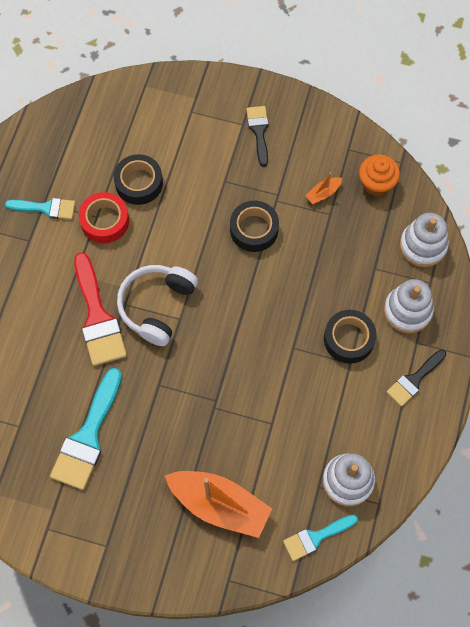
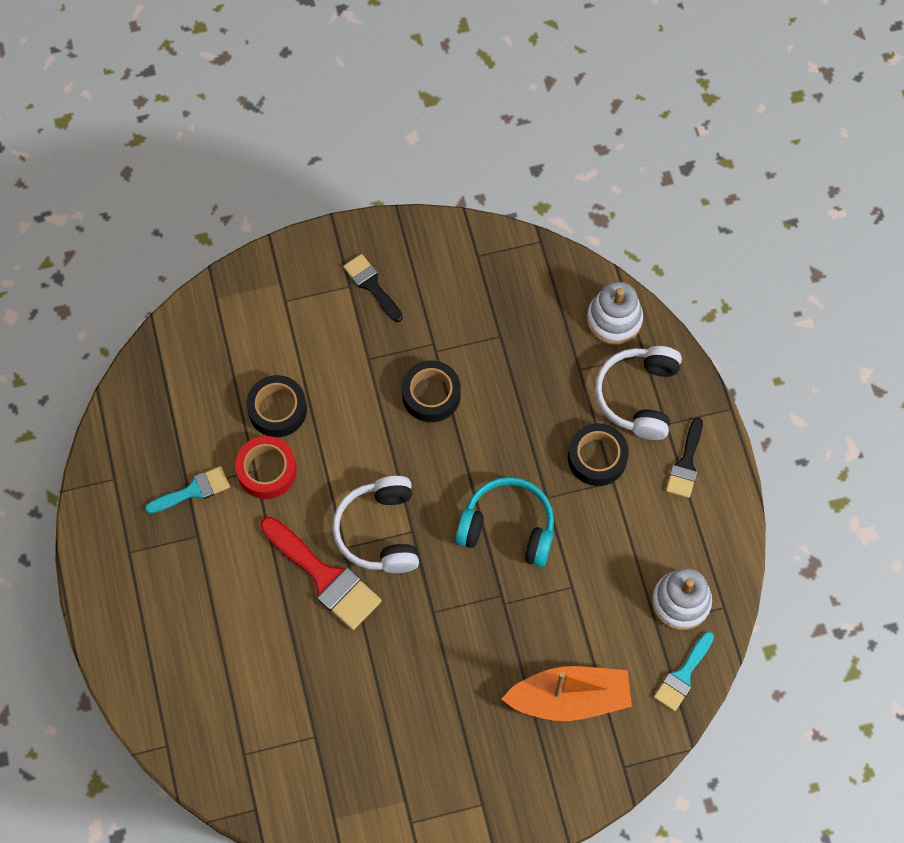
camera: 30 degrees left, 0 degrees up
(88, 436) = (393, 706): turquoise brush -> none
(251, 354) = (508, 527): none -> turquoise headphones
(323, 193) = (479, 317): orange boat -> none
(376, 183) = (528, 278): orange cupcake -> none
(407, 311) = (638, 396): white stacking toy -> white headphones

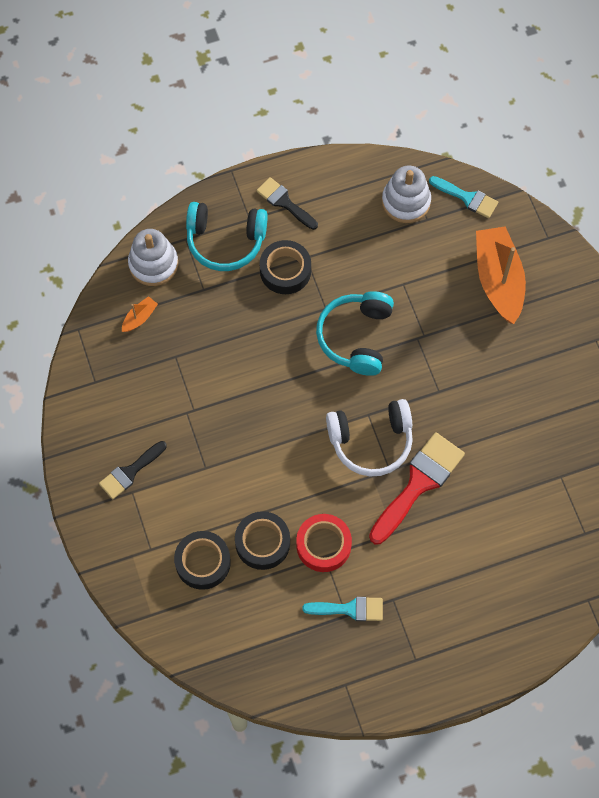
camera: 95 degrees left, 0 degrees up
(193, 490) = (349, 609): turquoise brush -> turquoise brush turned 120 degrees clockwise
(431, 395) = (237, 410): black tape -> black tape (203, 562)
(549, 302) = (139, 318): none -> orange boat
(638, 396) = (225, 241): white headphones -> turquoise headphones
(686, 464) = (284, 202): black brush -> black brush turned 150 degrees counterclockwise

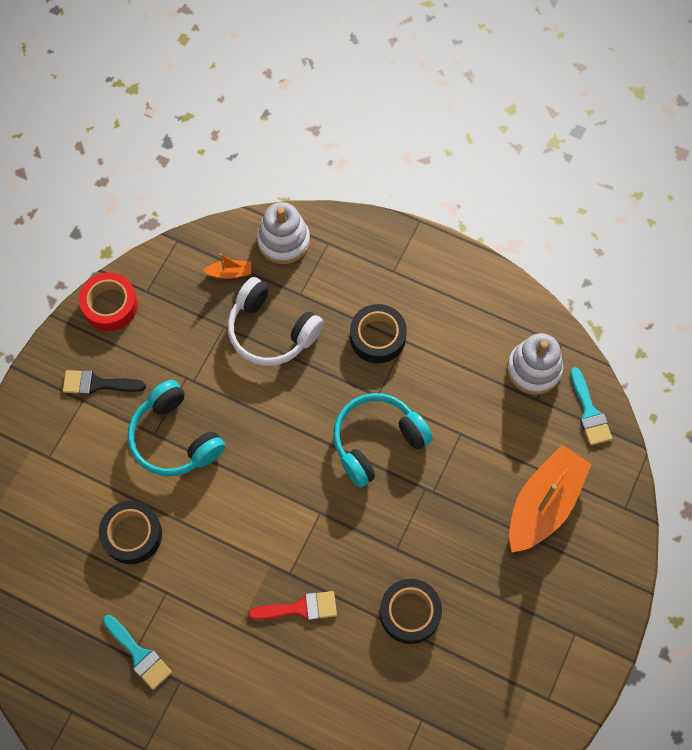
camera: 45 degrees right, 0 degrees up
(203, 562) = (74, 505): black tape -> black tape (410, 613)
(225, 241) = (356, 272): turquoise headphones -> turquoise headphones (174, 438)
(284, 202) = (434, 282): black brush -> none
(323, 545) = (174, 583): red tape -> red tape (110, 305)
(371, 441) = (299, 537): white headphones -> white headphones (271, 331)
(418, 483) = (300, 608): red brush -> red brush, size x0.60

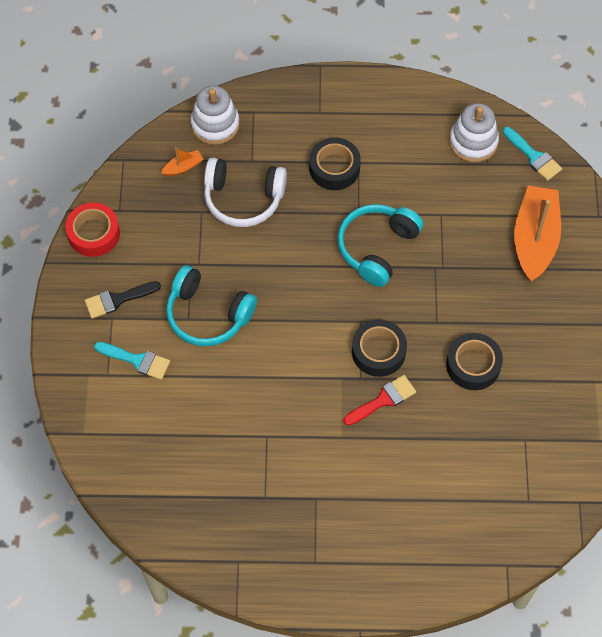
camera: 25 degrees left, 5 degrees down
(132, 534) = (213, 404): black tape -> black tape (378, 351)
(139, 654) = (270, 493): turquoise brush -> turquoise brush (137, 360)

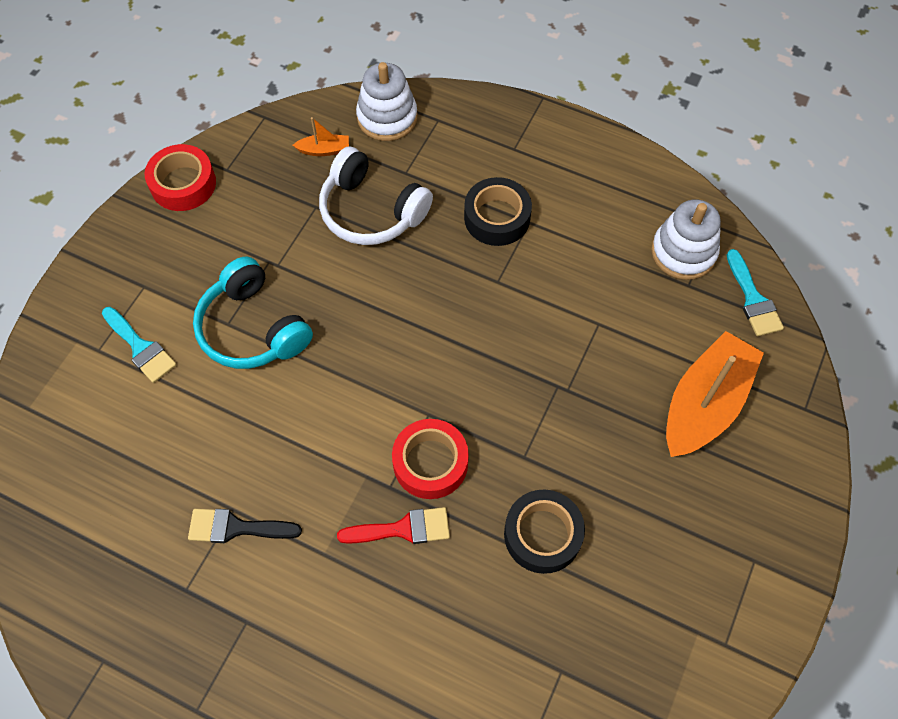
camera: 25 degrees right, 0 degrees up
(117, 300) = (163, 268): black brush -> black brush (236, 528)
(377, 248) = (497, 332): turquoise headphones -> none
(378, 351) = (430, 463): black tape -> red tape

